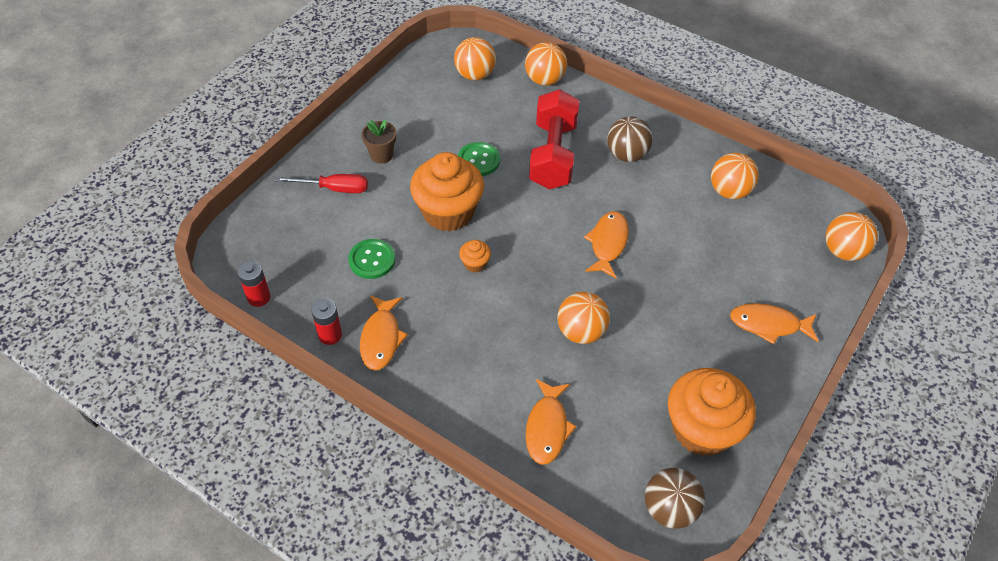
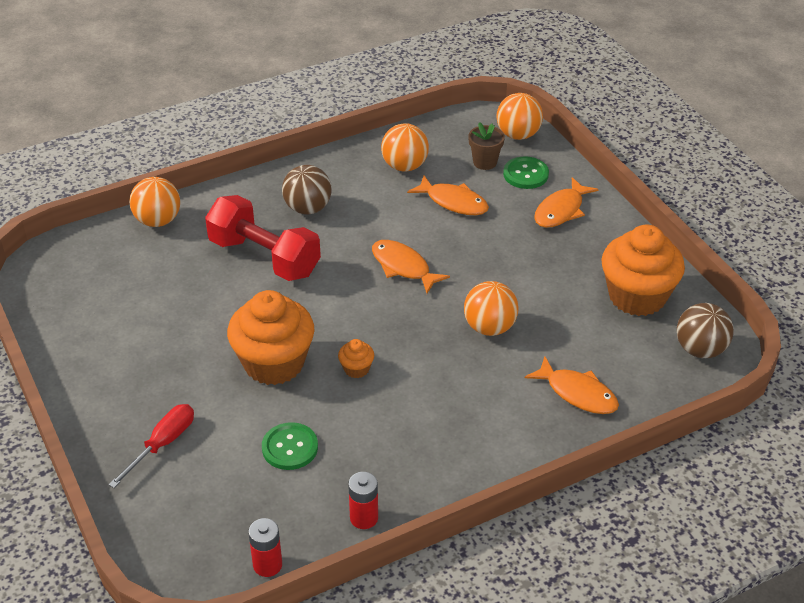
camera: 60 degrees left, 10 degrees down
(381, 155) = (148, 386): brown flower pot -> brown flower pot (485, 162)
(381, 338) = (397, 477): orange fish -> orange fish (453, 202)
(475, 75) = (99, 268): orange ball -> none
(478, 160) = (224, 313): green button -> green button (525, 174)

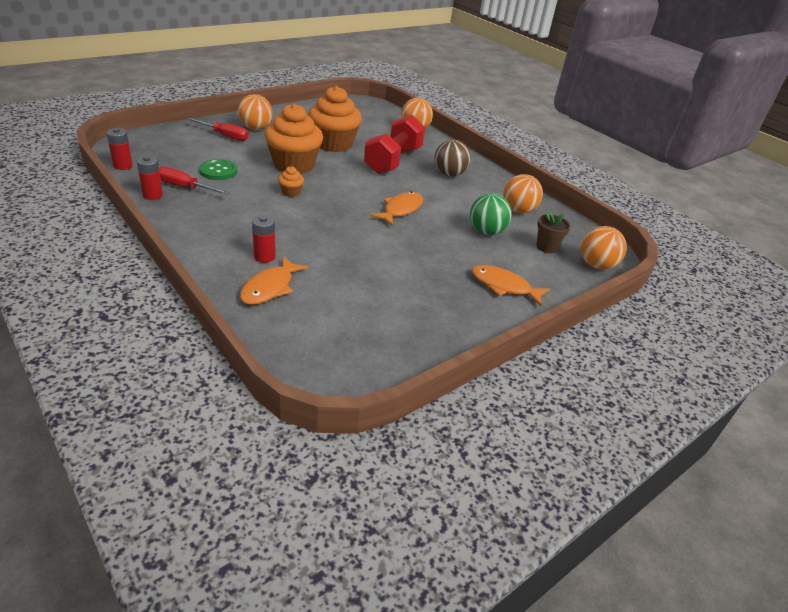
camera: 75 degrees right, 5 degrees down
(341, 483) = (185, 187): none -> red screwdriver
(453, 202) = (486, 231): orange fish -> green ball
(489, 327) = (342, 246): orange ball -> orange ball (256, 128)
(516, 397) = (264, 257): none -> red battery
(525, 174) = (543, 268): green button -> none
(637, 296) = (401, 328): orange cupcake -> orange cupcake (333, 144)
(700, 349) = (334, 368): brown ball -> none

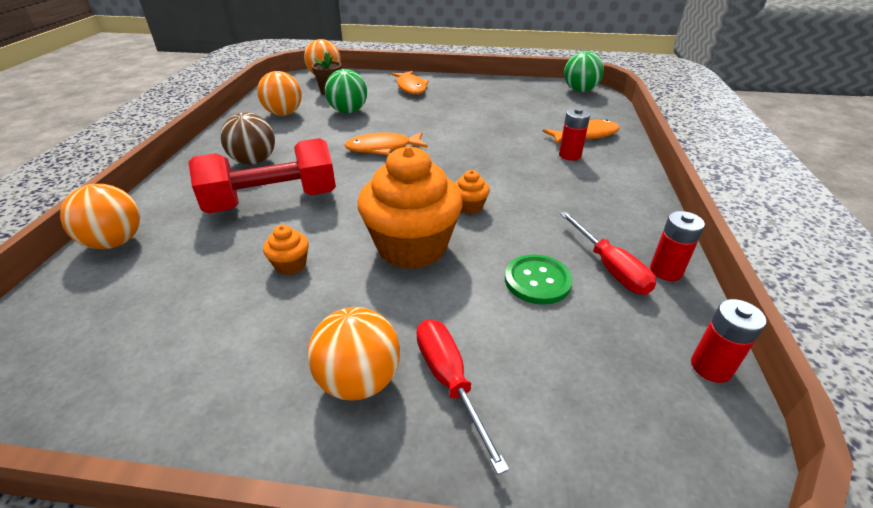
camera: 130 degrees left, 0 degrees up
(333, 144) = (290, 265): orange cupcake -> orange cupcake, size x0.42
(339, 376) = (580, 90): none -> green ball

